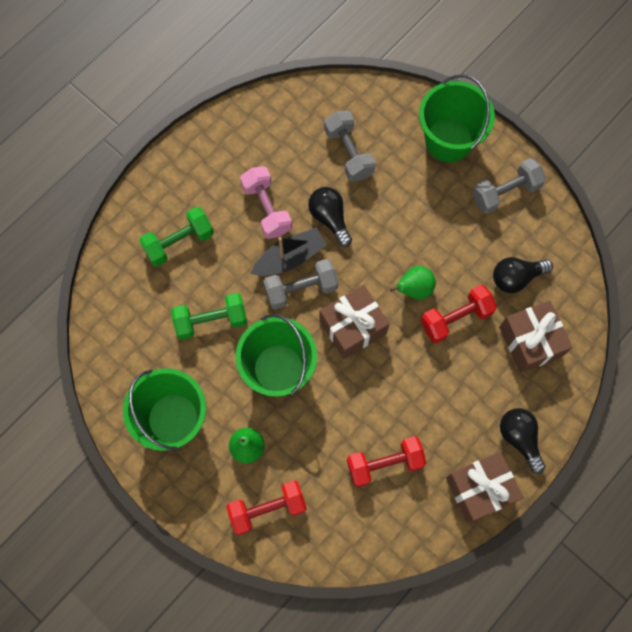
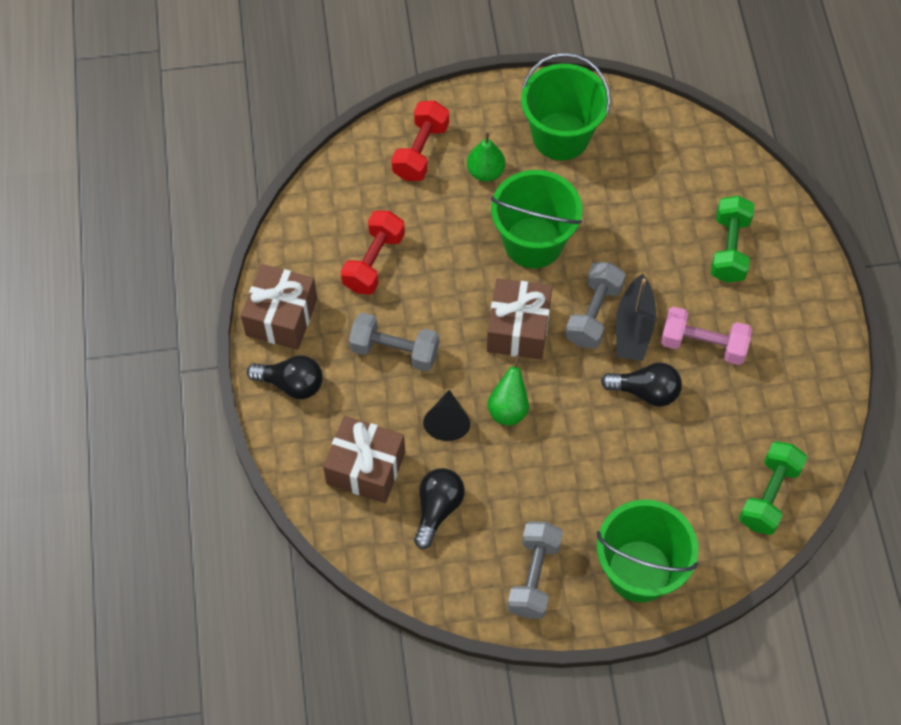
camera: 130 degrees right, 10 degrees down
(211, 321) = (626, 222): green dumbbell -> green dumbbell (769, 495)
(349, 153) = (704, 463): grey dumbbell -> grey dumbbell (394, 351)
(456, 318) = (447, 422): red dumbbell -> black cone

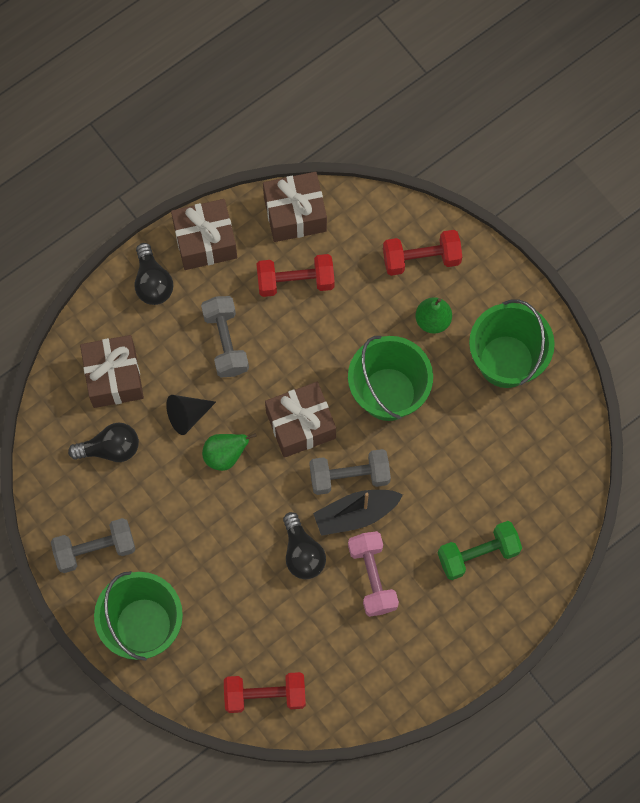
camera: 60 degrees right, 10 degrees up
(307, 229) = (295, 214): none -> brown gift
(769, 495) = (265, 695): green dumbbell -> red dumbbell

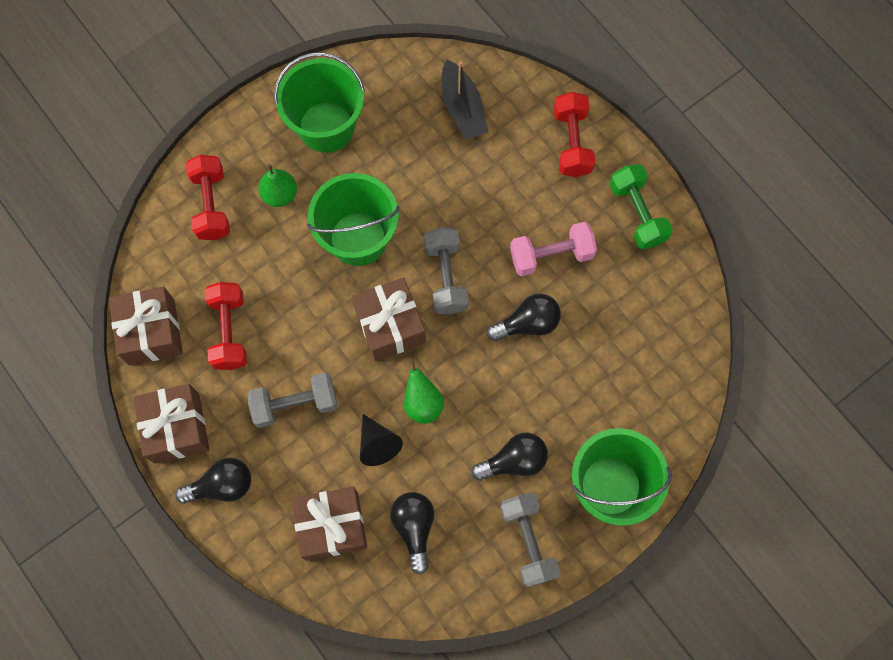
camera: 90 degrees left, 0 degrees up
(169, 538) = (514, 461): none -> black light bulb
(265, 695) = (676, 360): red dumbbell -> red dumbbell (572, 143)
(355, 514) = (486, 271): black boat -> black boat (462, 108)
(478, 554) = (525, 157): green dumbbell -> green dumbbell (637, 213)

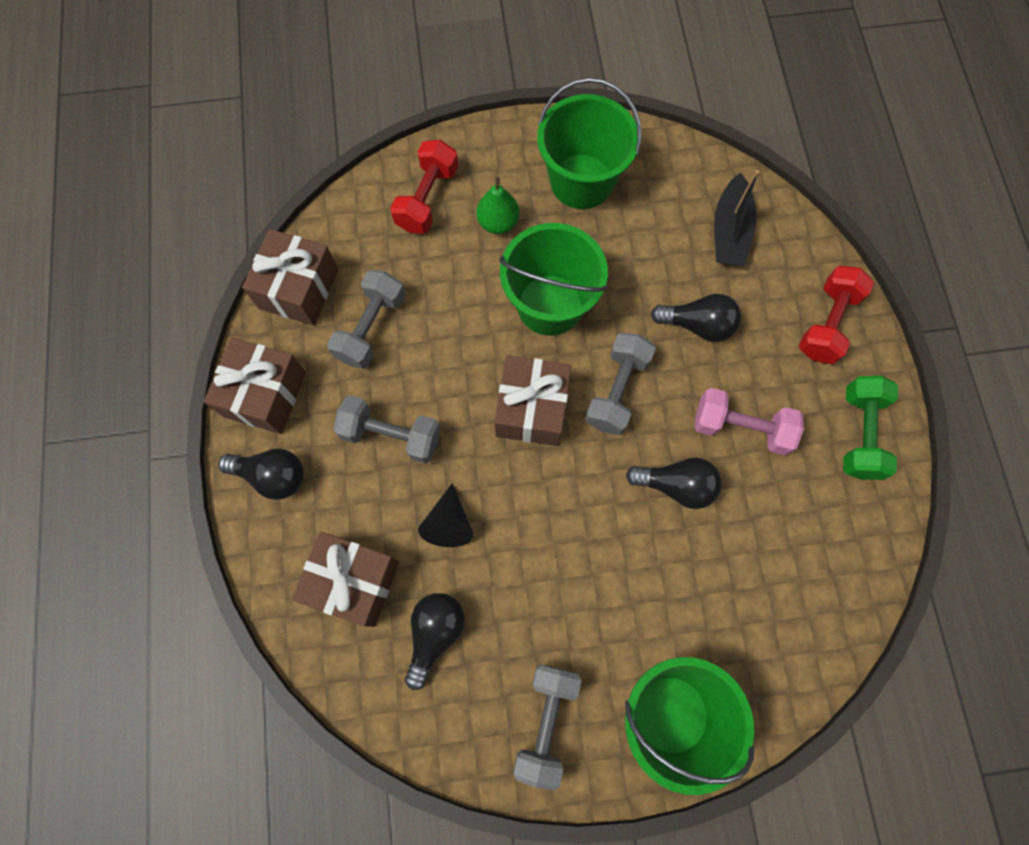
camera: 30 degrees right, 0 degrees up
(229, 331) = (371, 328): red dumbbell -> grey dumbbell
(422, 403) = (519, 507): green pear -> none
(514, 461) = (580, 624): black light bulb -> black light bulb (697, 325)

